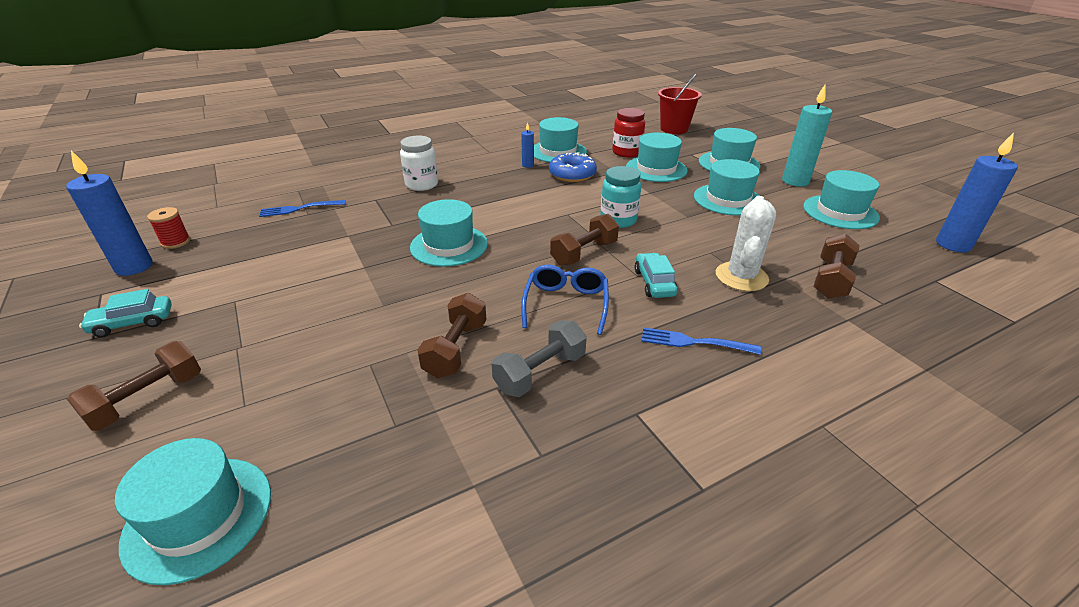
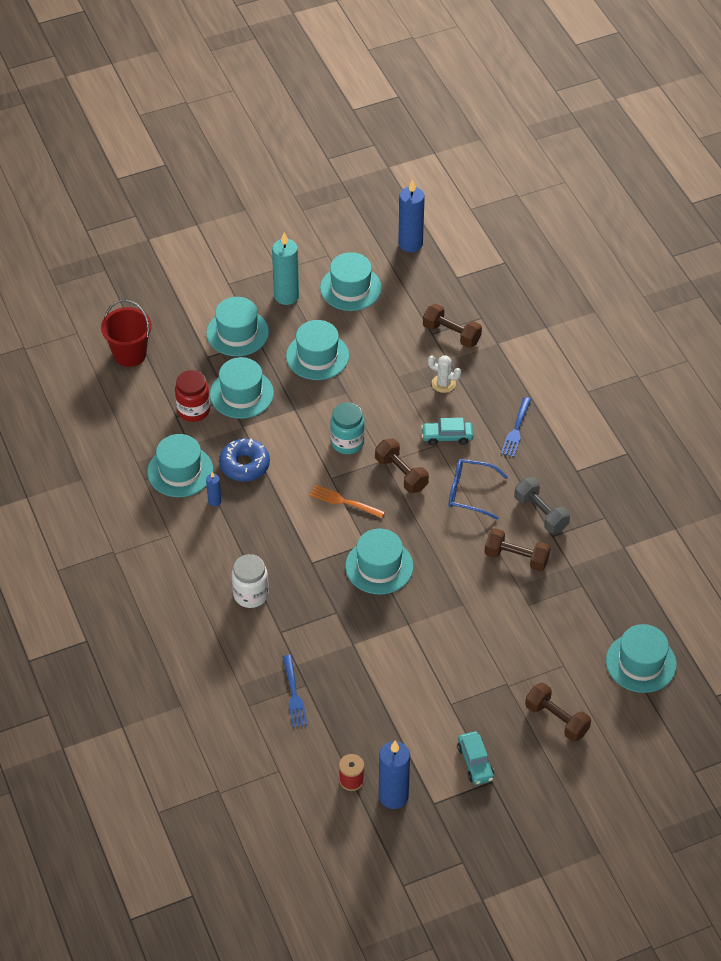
camera: 85 degrees left, 15 degrees up
(537, 222) = (344, 501): none -> orange fork
(741, 277) = (443, 383): white cactus -> white cactus, size x0.62

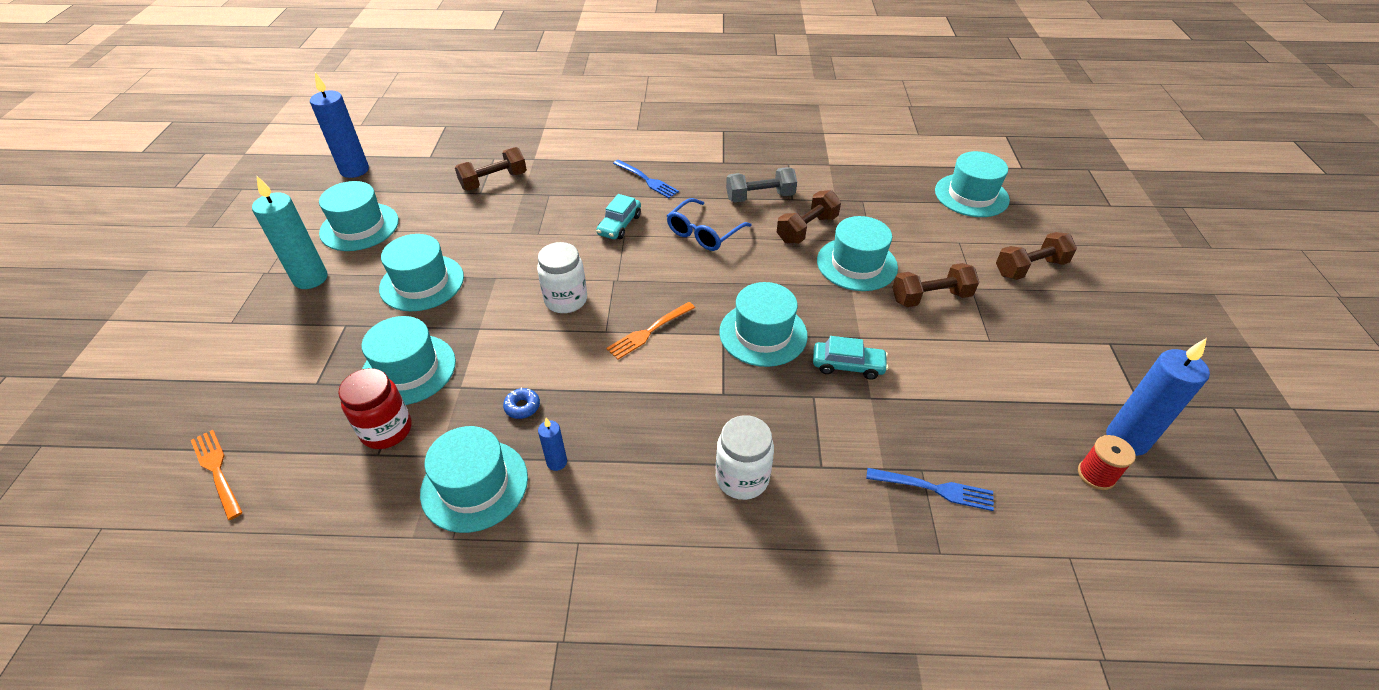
camera: 65 degrees left, 5 degrees down
(130, 354) = (217, 471): red bucket -> orange fork
(237, 333) = (312, 340): turquoise hat -> turquoise hat (856, 264)
(244, 465) = (522, 407): blue donut -> blue donut, size x0.48
(347, 442) = (566, 300): turquoise jar -> white jar
(401, 474) = (643, 273): brown dumbbell -> brown dumbbell (930, 297)
(443, 383) = (550, 205): white cactus -> none
(475, 762) = (1080, 347): turquoise car -> turquoise car (847, 365)

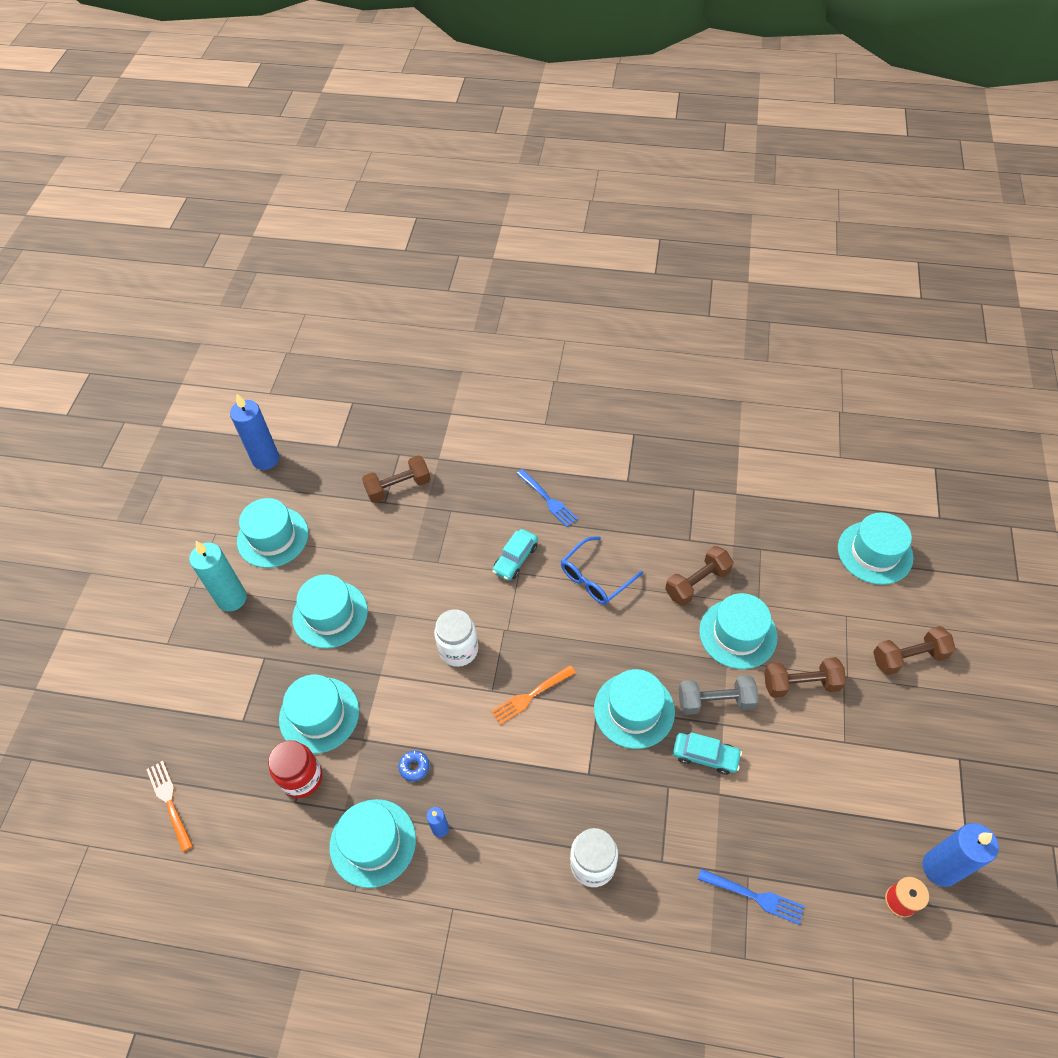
camera: 10 degrees right, 10 degrees up
(760, 197) = (657, 534): grey dumbbell -> grey dumbbell (715, 701)

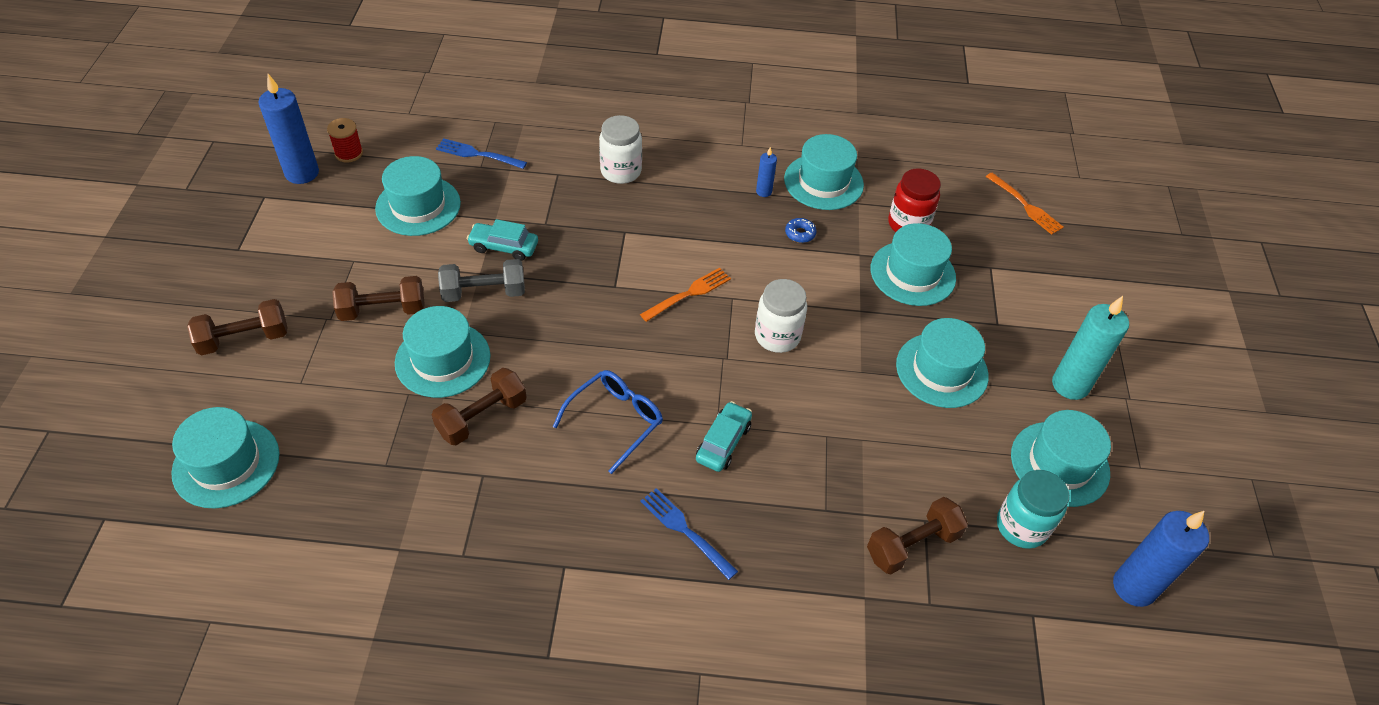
camera: 170 degrees right, 5 degrees down
(320, 496) = (1021, 526): none -> turquoise jar
(634, 710) = (575, 283): turquoise hat -> turquoise hat (418, 206)

